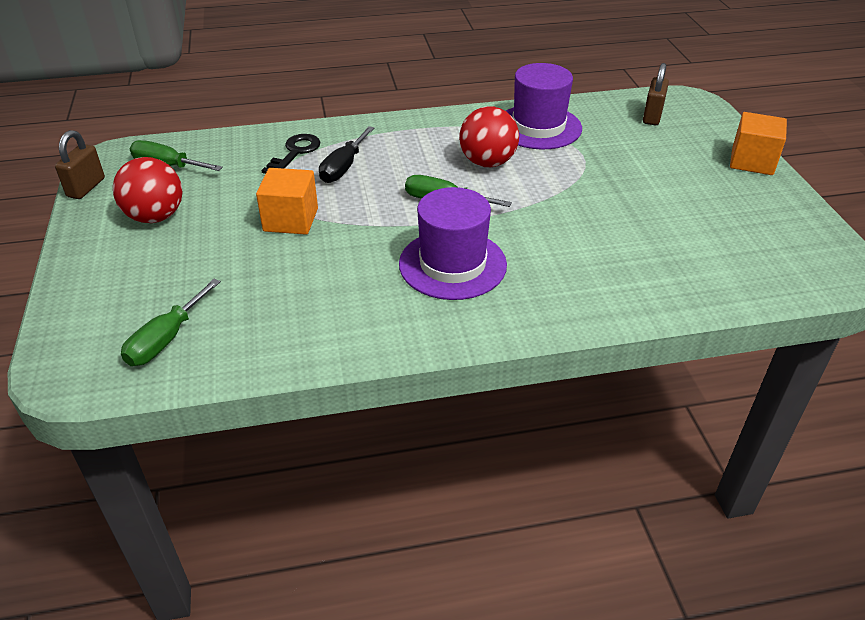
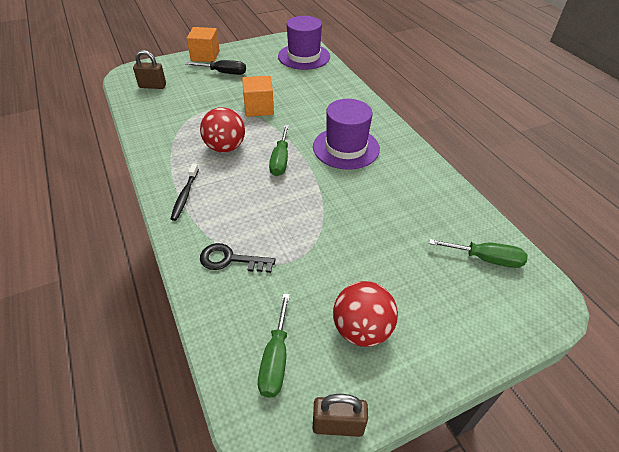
camera: 105 degrees left, 5 degrees up
(291, 220) = (330, 233): orange cube -> orange cube (259, 108)
(343, 167) = (248, 221): black screwdriver -> black screwdriver (224, 73)
(406, 132) = (185, 195): none -> black toothbrush
(538, 127) = (170, 130): purple hat -> purple hat (304, 56)

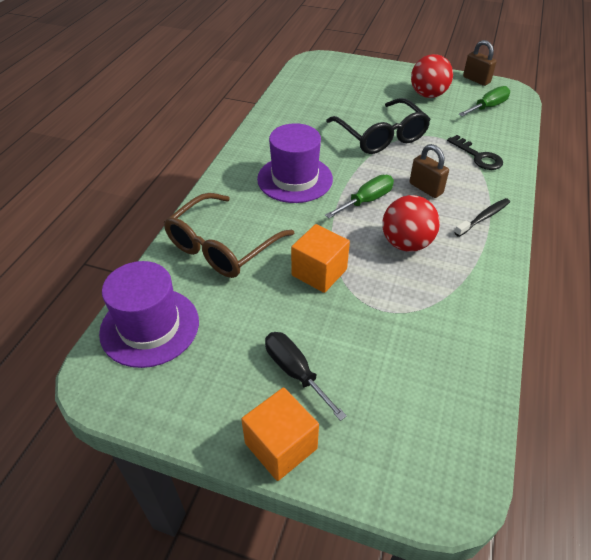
camera: 135 degrees left, 0 degrees up
(152, 86) = (426, 417): brown padlock -> brown padlock (425, 188)
(324, 92) = (221, 247): none -> brown glasses
(336, 226) = (381, 136): none -> black glasses
(486, 259) = (316, 82): green screwdriver -> none

